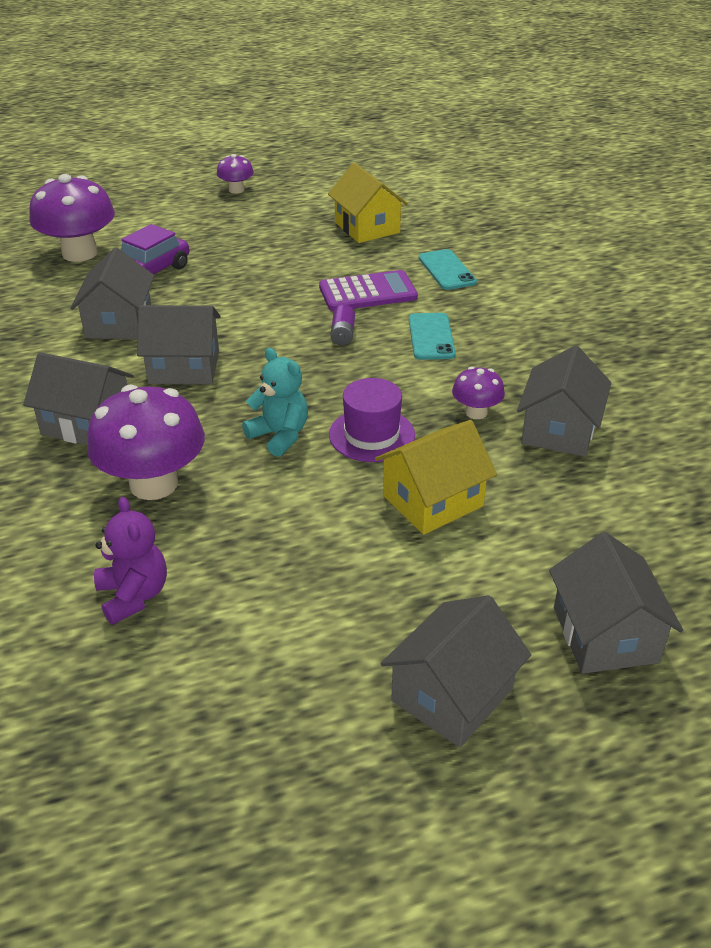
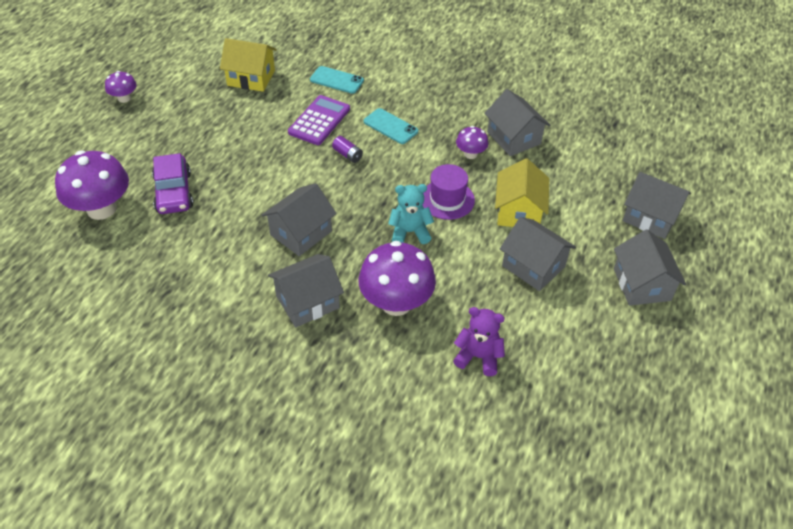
camera: 50 degrees left, 10 degrees up
(119, 323) = (216, 235): grey house -> grey house (533, 266)

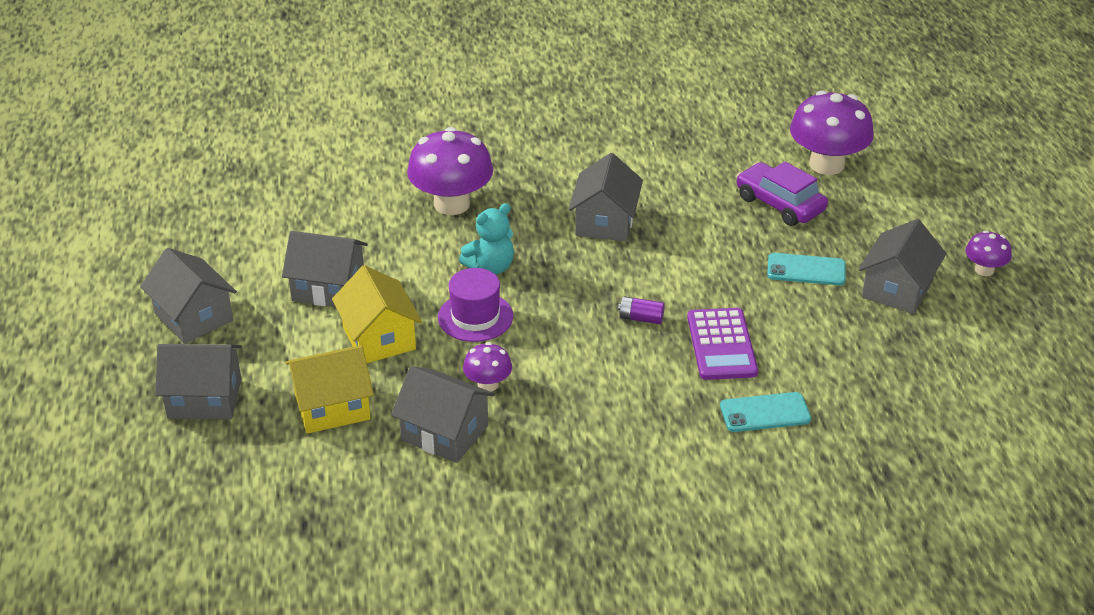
camera: 150 degrees right, 10 degrees down
(251, 78) = (879, 363): yellow house -> yellow house (332, 407)
(307, 302) = (537, 174): grey house -> grey house (897, 289)
(390, 126) = (624, 377): turquoise phone -> turquoise phone (806, 270)
(478, 357) = (340, 195): purple teddy bear -> none

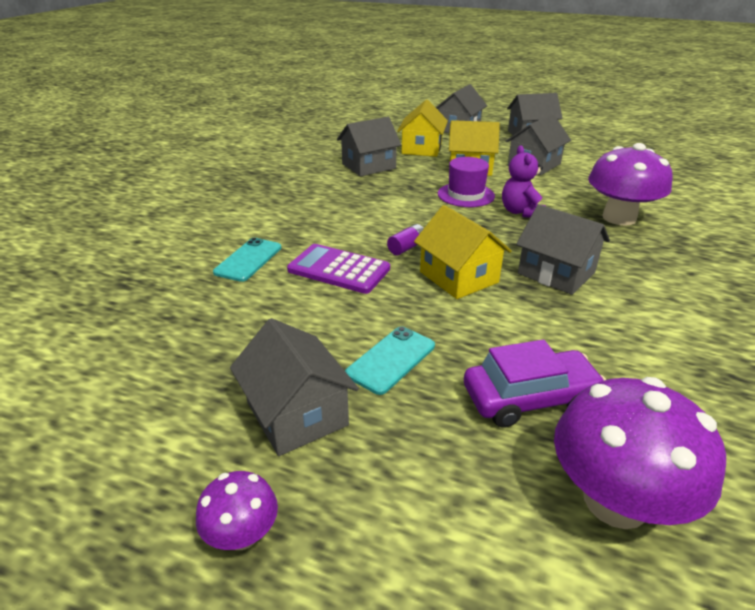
camera: 120 degrees right, 5 degrees down
(488, 384) = (395, 184): purple mushroom -> none
(490, 267) = (520, 212): turquoise teddy bear -> purple teddy bear
(664, 271) = (458, 277): none -> yellow house

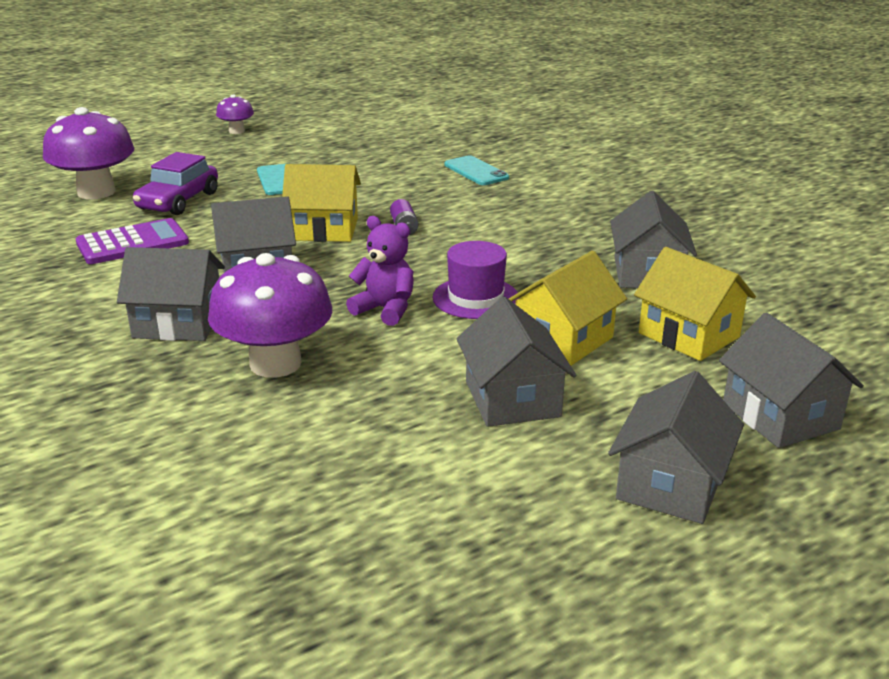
camera: 125 degrees right, 5 degrees down
(297, 414) = (282, 151): grey house -> grey house (178, 323)
(339, 269) = (410, 194): purple calculator -> purple calculator (132, 243)

